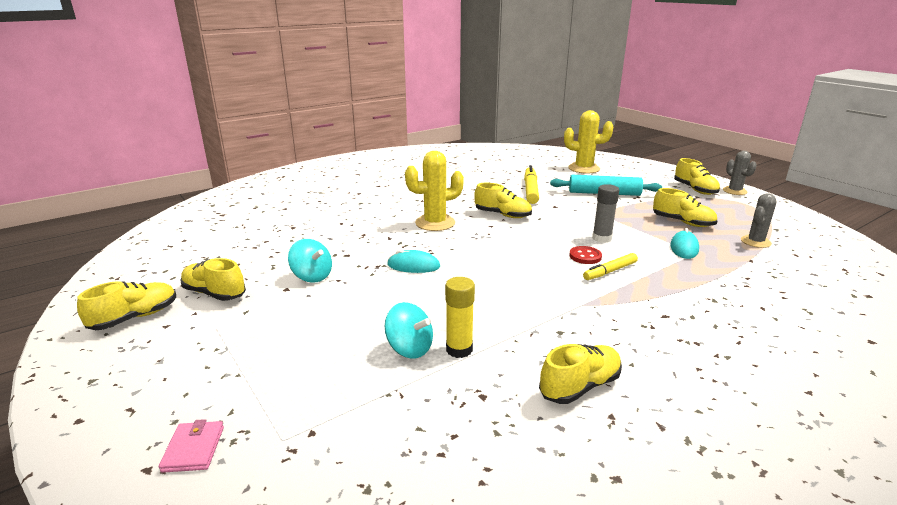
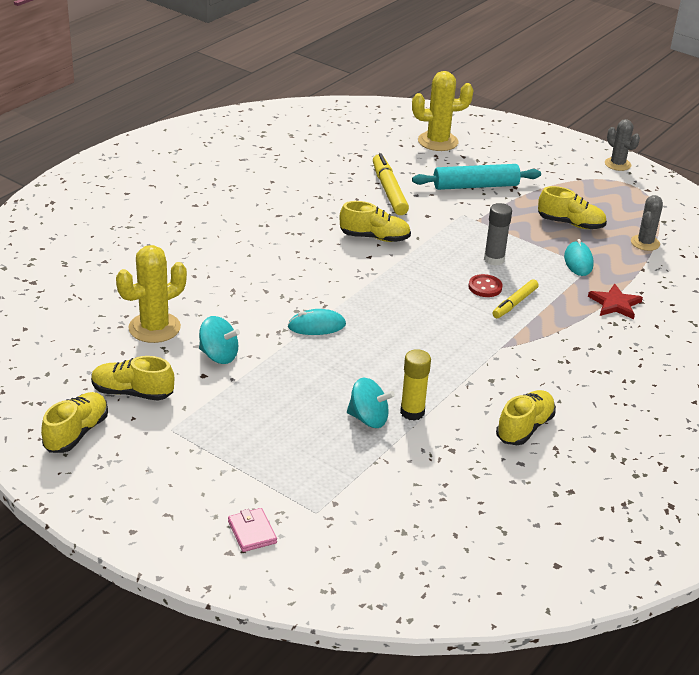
camera: 20 degrees left, 10 degrees up
(435, 223) = (304, 261): yellow cactus -> yellow cactus (154, 328)
(695, 189) = (574, 167): yellow shoe -> none
(717, 284) = (615, 304): none -> red star

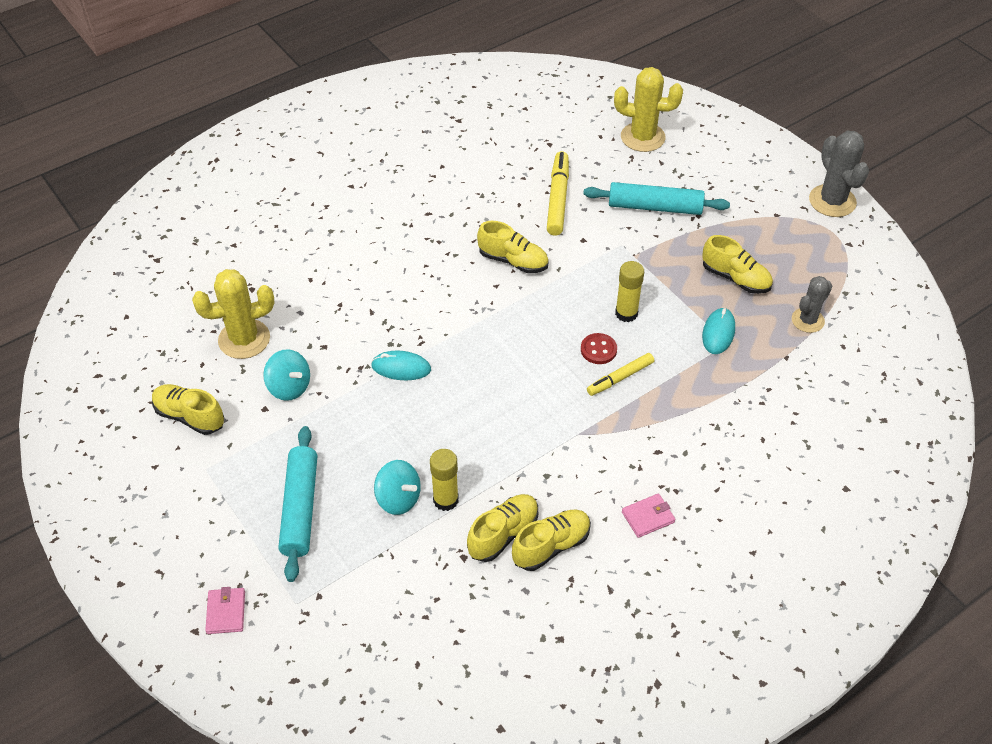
camera: 20 degrees right, 15 degrees up
(76, 433) = (119, 455): yellow shoe -> yellow shoe (503, 534)
(280, 442) = (300, 508): none -> turquoise rolling pin
(494, 259) = (626, 313): grey glue stick -> yellow glue stick
(594, 393) = (648, 517): none -> pink wallet
(615, 304) = (730, 400): red star -> none
(617, 164) = (832, 201): grey cactus -> grey cactus, size x1.55

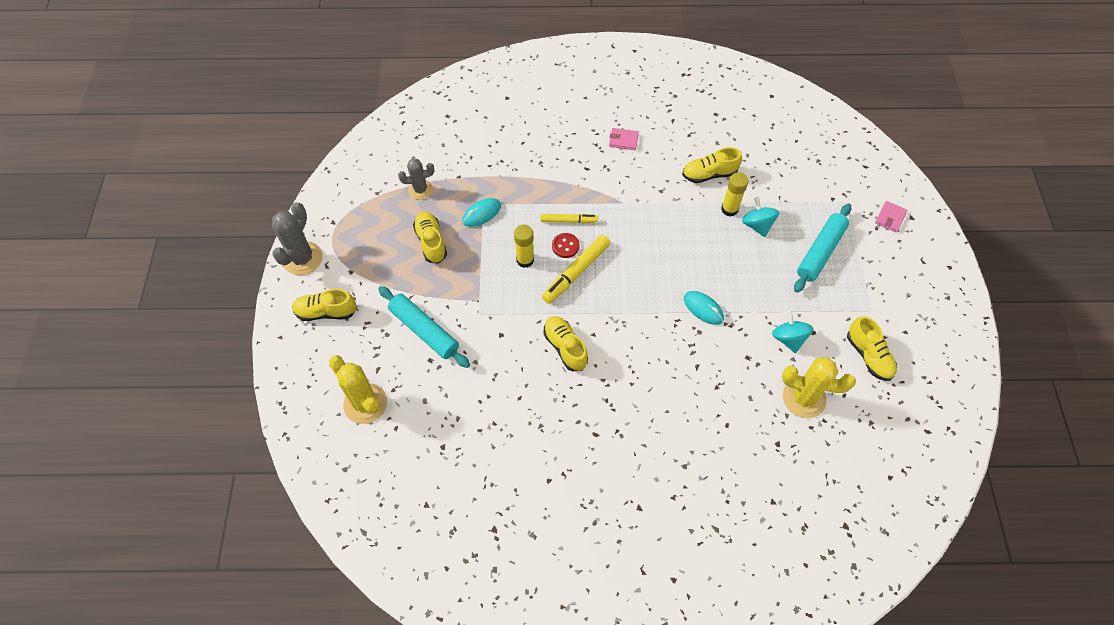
camera: 145 degrees left, 10 degrees up
(551, 546) = (687, 155): yellow shoe -> yellow shoe (326, 312)
(557, 199) = (486, 384): yellow marker -> yellow marker (576, 272)

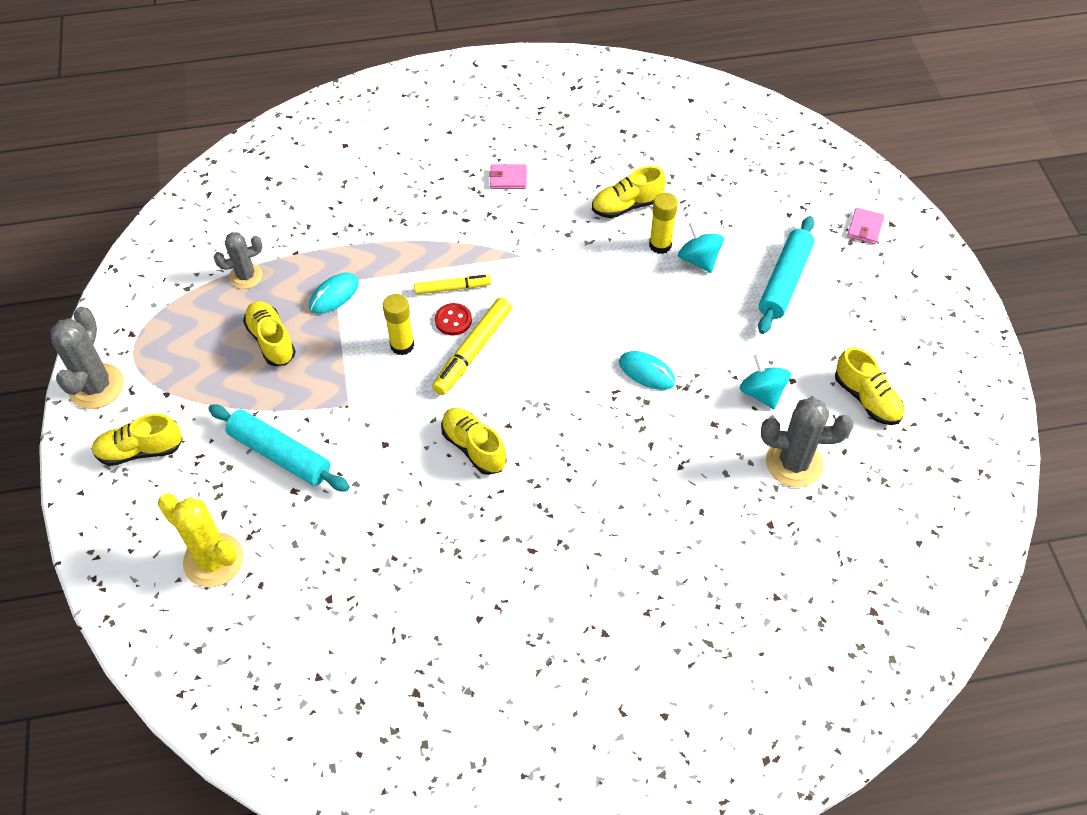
camera: 10 degrees left, 5 degrees down
(804, 398) = (794, 463): yellow cactus -> grey cactus

